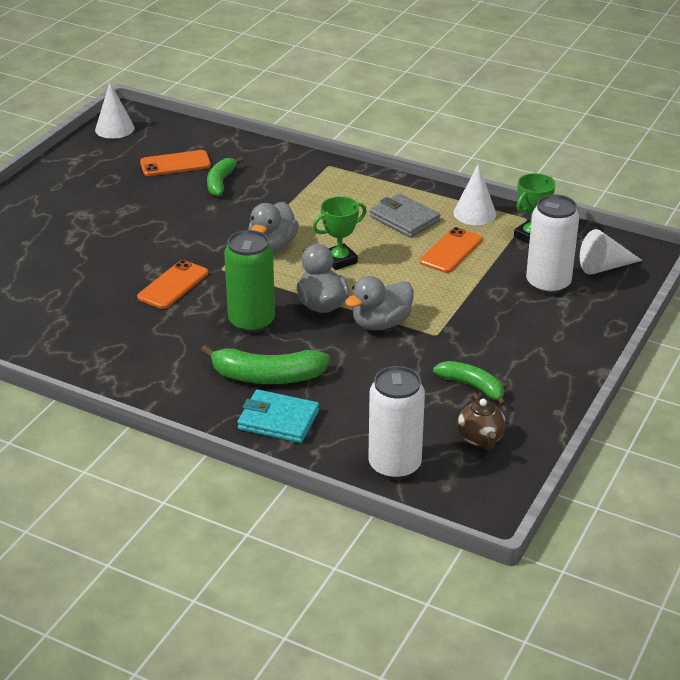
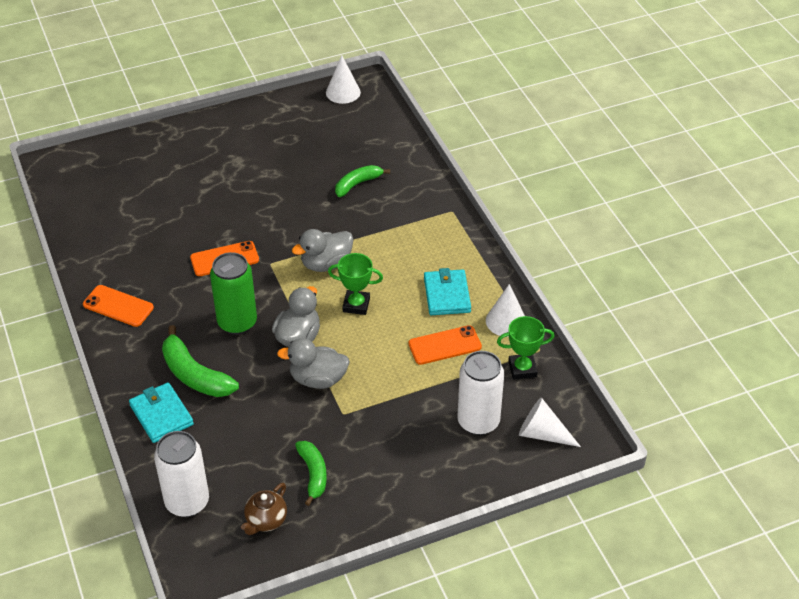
camera: 40 degrees right, 10 degrees up
(175, 164) = (346, 149): orange phone -> orange phone (118, 306)
(404, 219) = (447, 295): grey wallet -> turquoise wallet

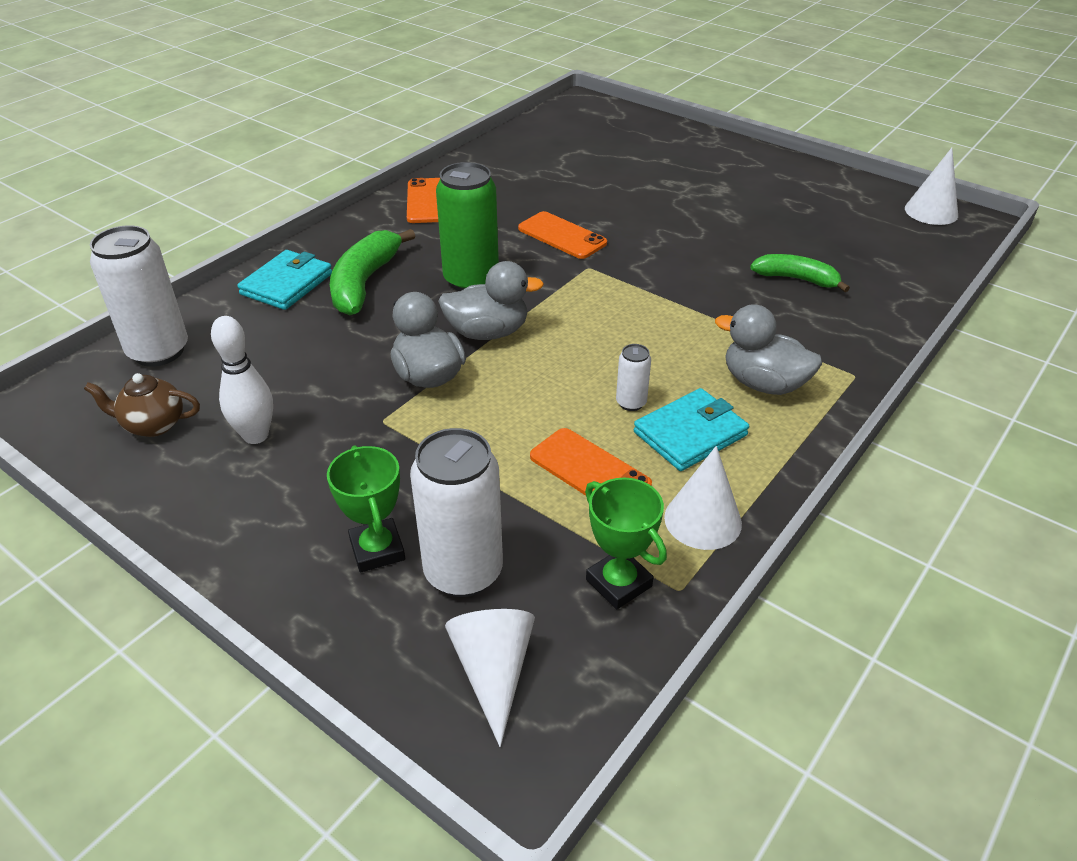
camera: 60 degrees right, 5 degrees down
(313, 474) = (256, 435): green banana -> white bowling pin
(326, 264) = (632, 307): grey duck -> grey duck (763, 384)
(356, 305) = (587, 358): green trophy -> green trophy (377, 550)
(407, 305) = (631, 403): none -> white can

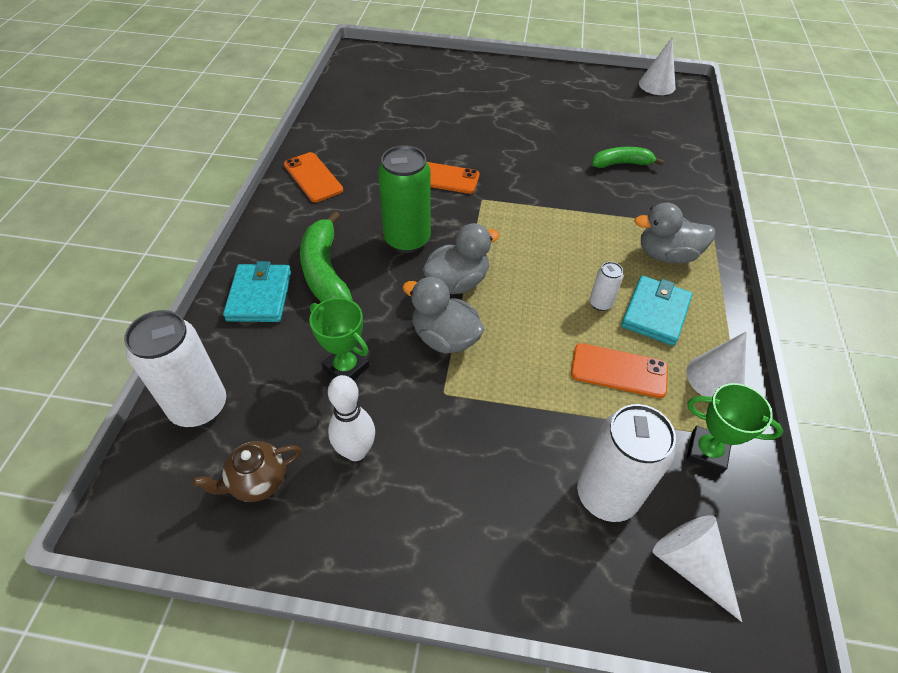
camera: 30 degrees left, 10 degrees up
(377, 550) = (534, 508): green trophy -> green trophy (346, 368)

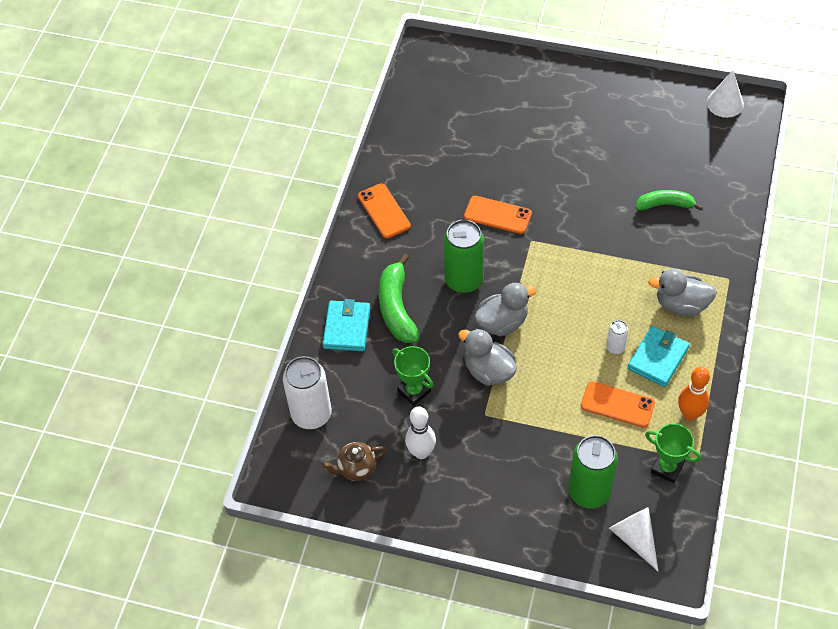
camera: 10 degrees right, 5 degrees up
(606, 495) = (589, 492): white can -> green can
(715, 377) = (690, 414): white cone -> orange bowling pin

